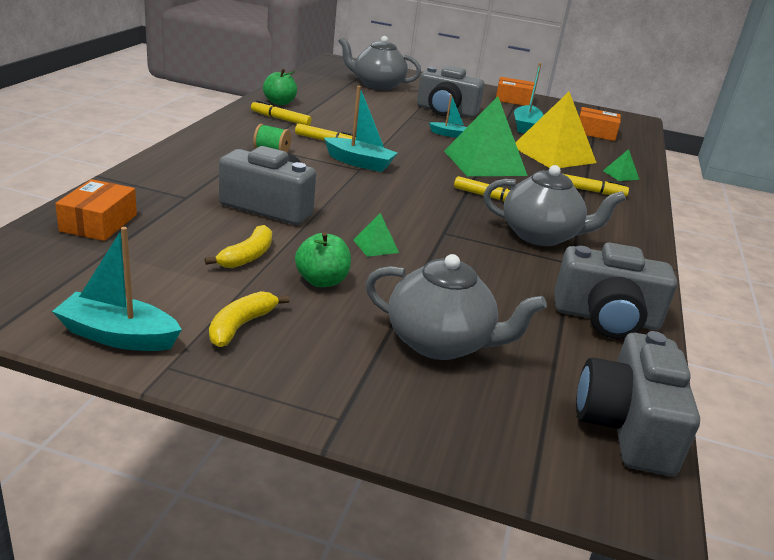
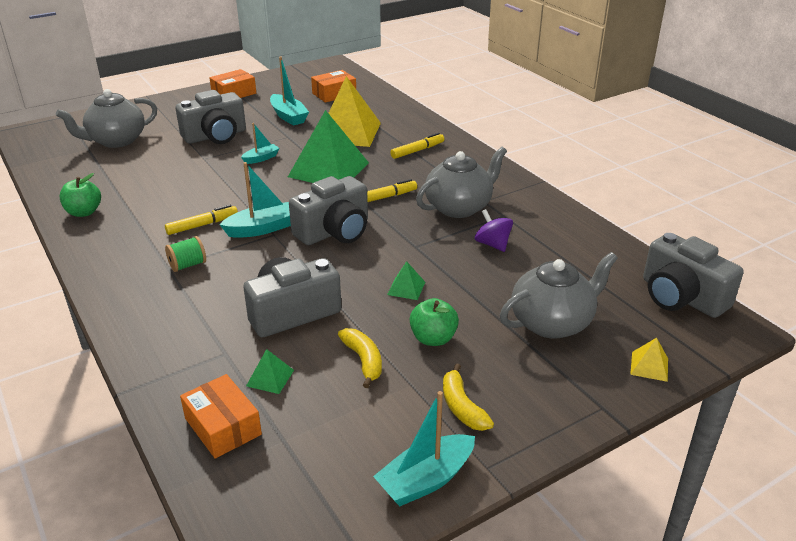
camera: 45 degrees left, 5 degrees up
(280, 119) = (123, 229): yellow marker -> none
(457, 435) = (649, 366): none -> yellow pyramid
(513, 270) = (492, 244): none -> purple spinning top
(606, 318) = (576, 240): grey camera -> grey camera (334, 231)
(620, 175) = (408, 124): green pyramid -> green pyramid (270, 378)

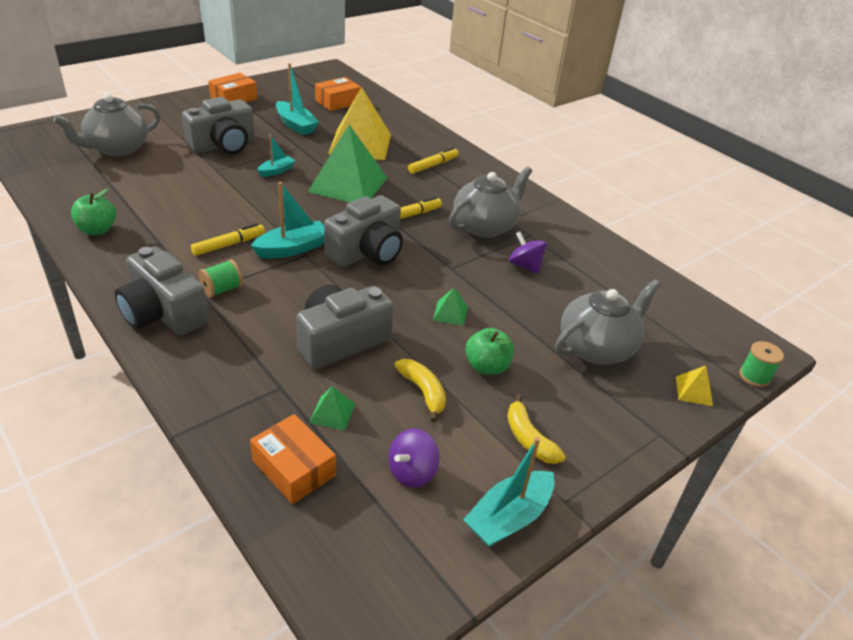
camera: 10 degrees left, 5 degrees up
(337, 434) = (412, 472): none -> purple spinning top
(681, 297) = (709, 319): grey camera -> grey camera (163, 313)
(720, 353) = (754, 376): none -> green spool

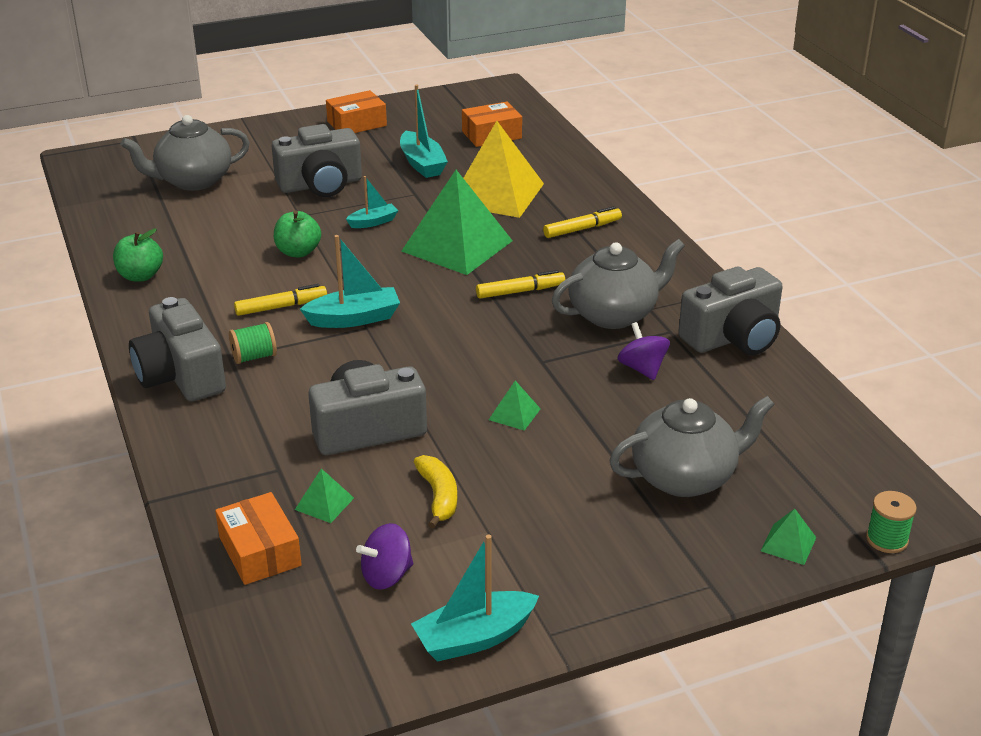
camera: 20 degrees right, 5 degrees down
(367, 252) = (444, 331): grey camera -> grey camera (733, 337)
(487, 366) = (530, 480): green apple -> green apple (298, 252)
(528, 438) = (540, 563): yellow banana -> none
(694, 391) = (788, 544): yellow pyramid -> green pyramid

